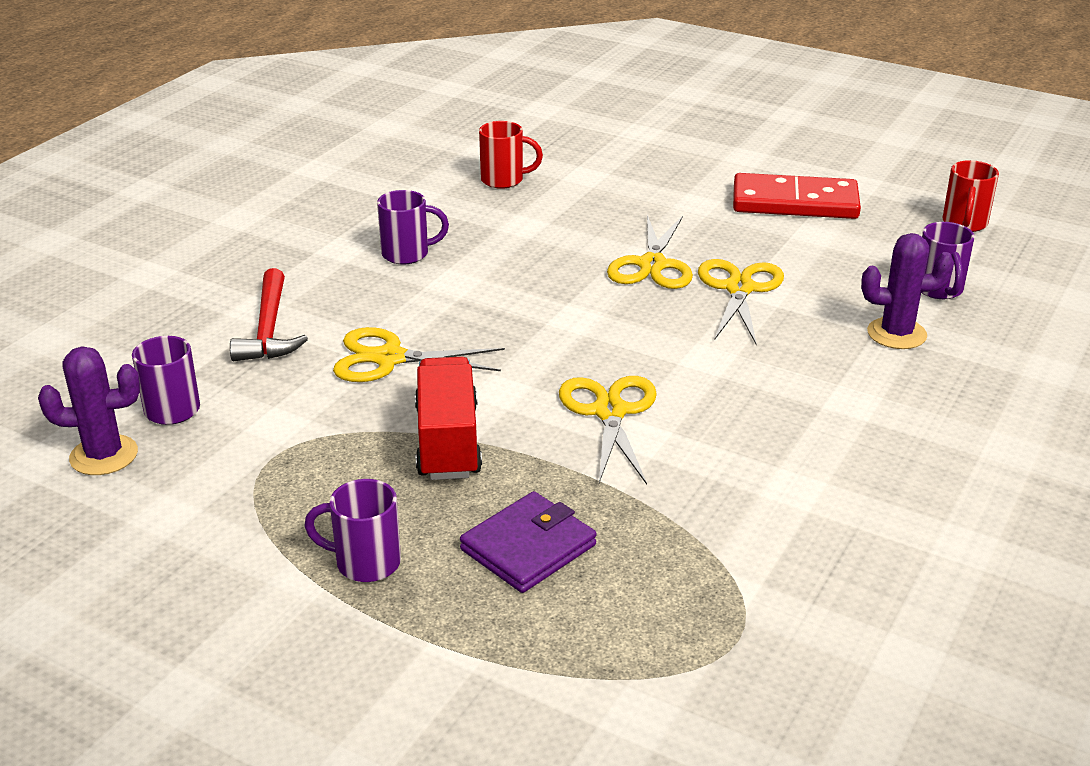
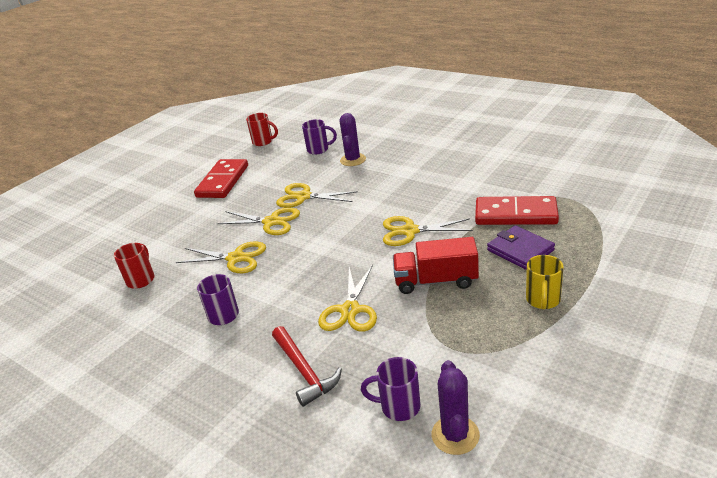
camera: 80 degrees left, 0 degrees up
(269, 329) = (304, 371): red hammer -> red hammer turned 60 degrees clockwise
(365, 562) = (543, 300): purple mug -> yellow mug
(546, 246) = (236, 258): none -> yellow scissors
(665, 551) = (515, 214): none -> red domino

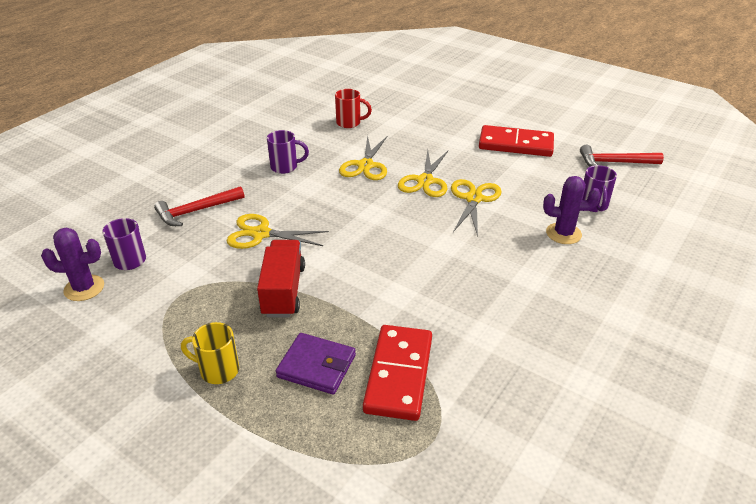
camera: 85 degrees right, 5 degrees up
(263, 142) = (615, 163): red mug -> red hammer
(410, 231) = (383, 276): yellow scissors -> none
(520, 250) = (316, 366): purple wallet -> purple wallet turned 60 degrees clockwise

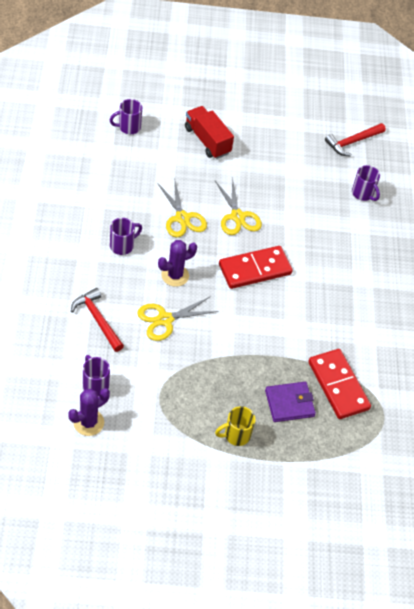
camera: 40 degrees left, 15 degrees up
(196, 211) = (97, 320): red hammer -> red hammer turned 120 degrees clockwise
(283, 291) = (223, 360): red truck -> red truck (207, 140)
(349, 123) = (130, 173): red mug -> none
(381, 96) = (128, 127): none -> purple mug
(474, 199) = (283, 221): yellow scissors -> none
(515, 144) = (274, 149): red domino -> red domino (255, 269)
(563, 233) = (360, 229): purple cactus -> purple cactus (175, 275)

